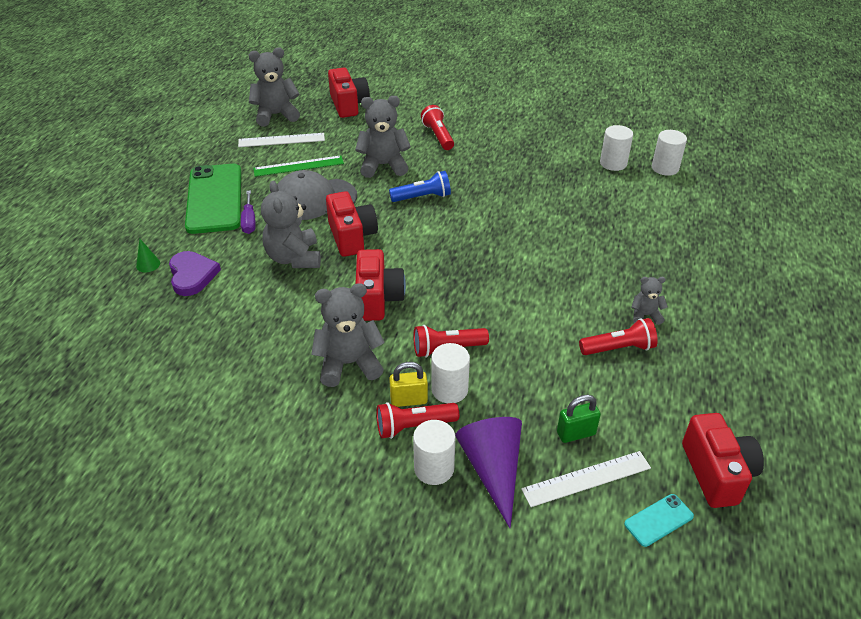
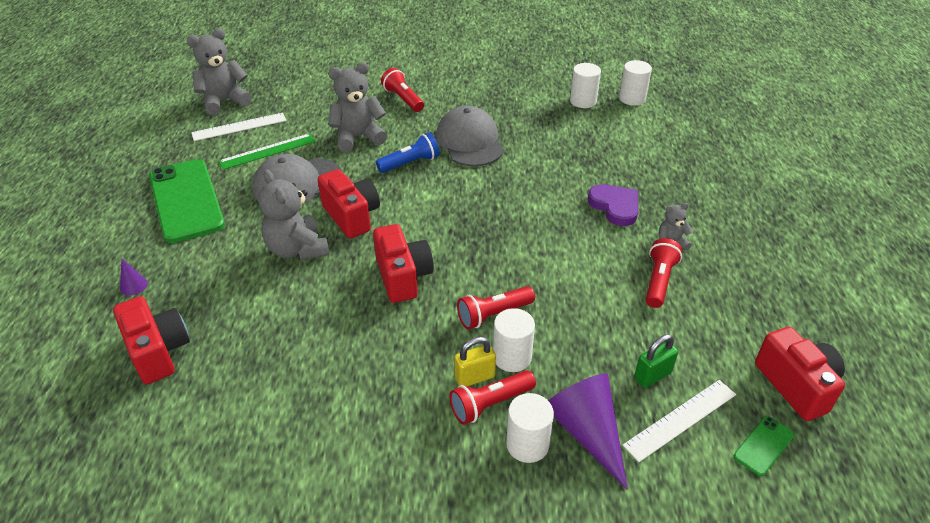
camera: 15 degrees left, 0 degrees up
(148, 264) = (133, 285): green cone -> purple cone
(192, 275) = (189, 288): purple heart -> purple heart (615, 206)
(249, 221) = (234, 218): purple screwdriver -> none
(349, 105) = (299, 80): red camera -> red camera (158, 351)
(349, 364) = (397, 351): grey teddy bear -> none
(486, 185) = (470, 141): none -> grey cap
(618, 348) = (659, 281): red flashlight -> red flashlight turned 45 degrees counterclockwise
(658, 520) = (763, 446): turquoise phone -> green phone

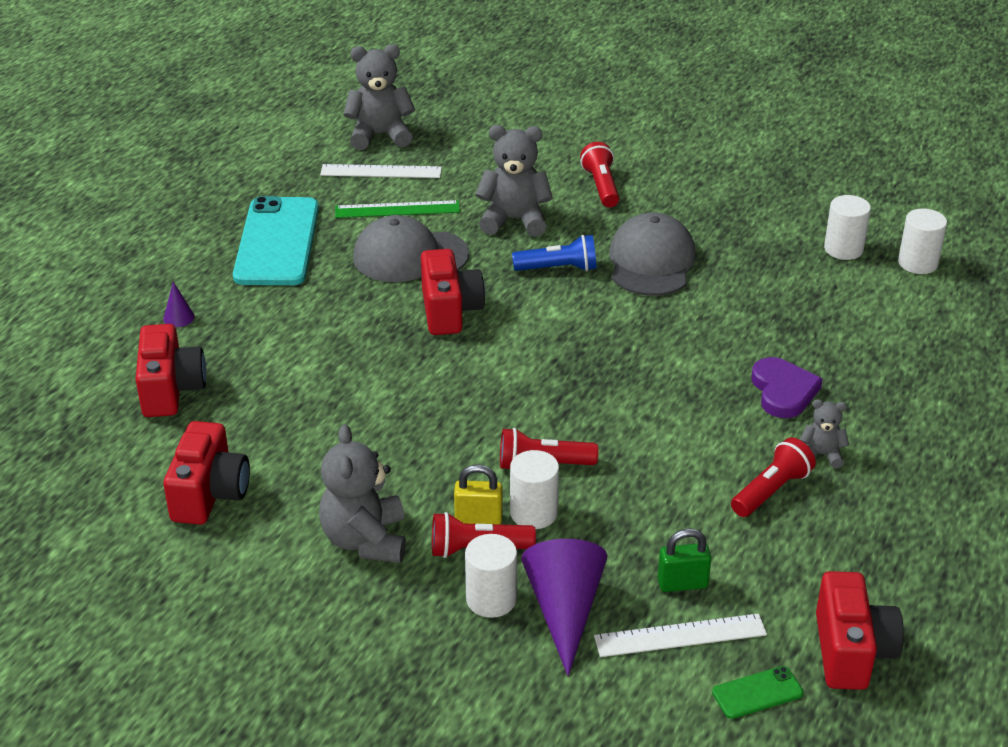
camera: 25 degrees right, 5 degrees down
(186, 200) = (277, 242): green phone -> turquoise phone
(297, 249) = (368, 330): grey teddy bear -> grey teddy bear (365, 540)
(403, 276) = (467, 393): red camera -> red camera (210, 494)

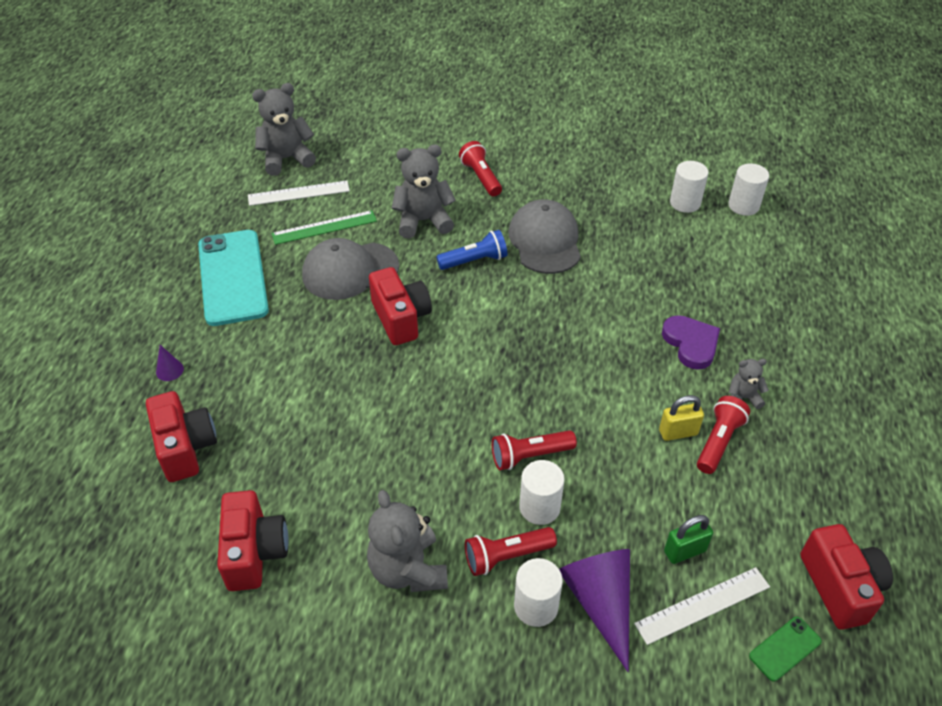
camera: 15 degrees left, 10 degrees up
(478, 519) = (496, 524): yellow padlock -> yellow padlock (678, 432)

